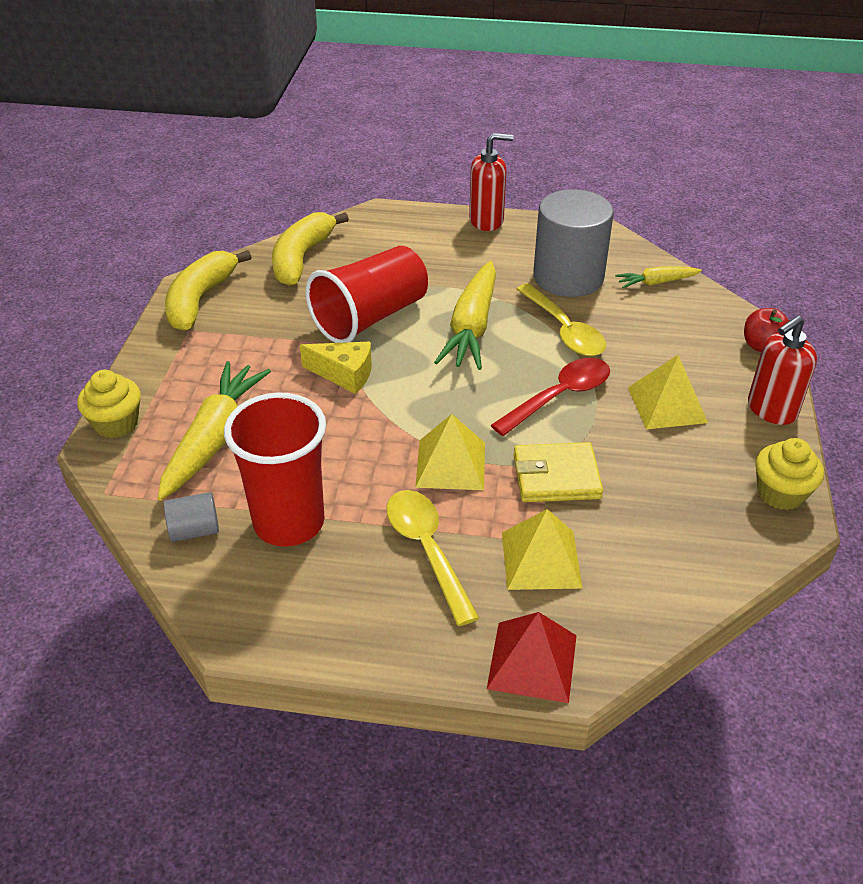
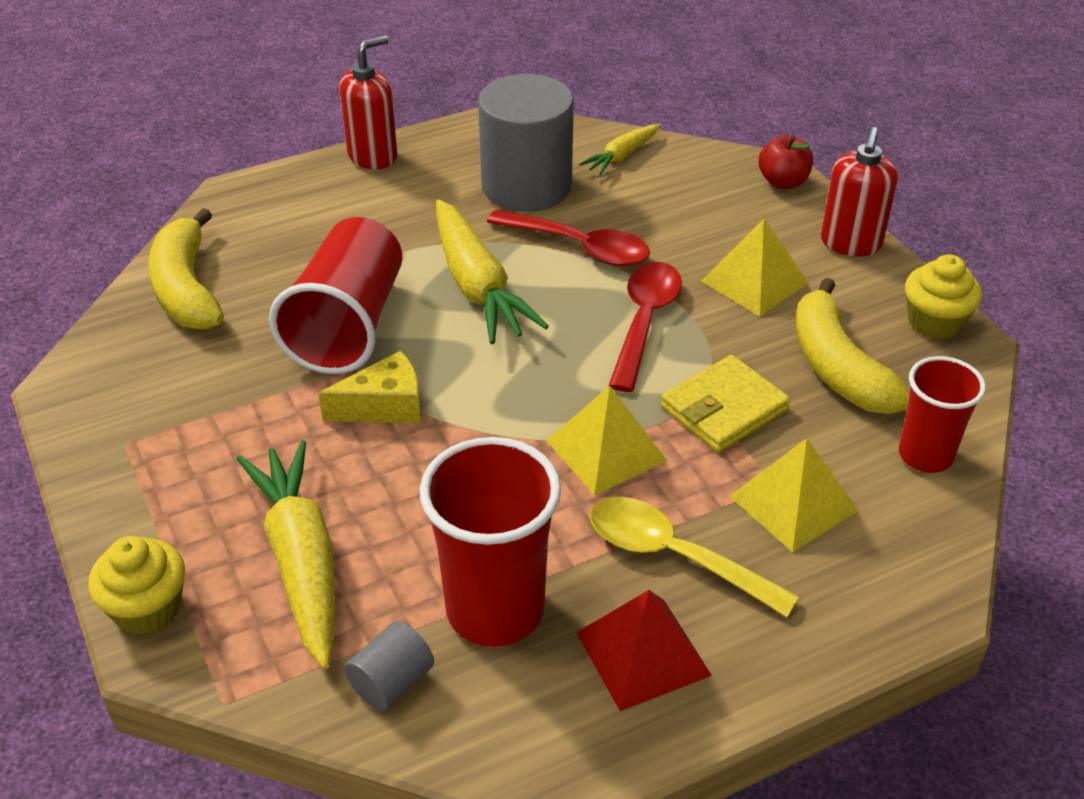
camera: 35 degrees left, 0 degrees up
(200, 300) = (100, 398): yellow banana -> yellow banana (837, 367)
(532, 661) = (886, 611): red pyramid -> red pyramid (643, 653)
(564, 330) = (579, 247): yellow spoon -> red spoon
(672, 578) = (925, 455): none -> red cup

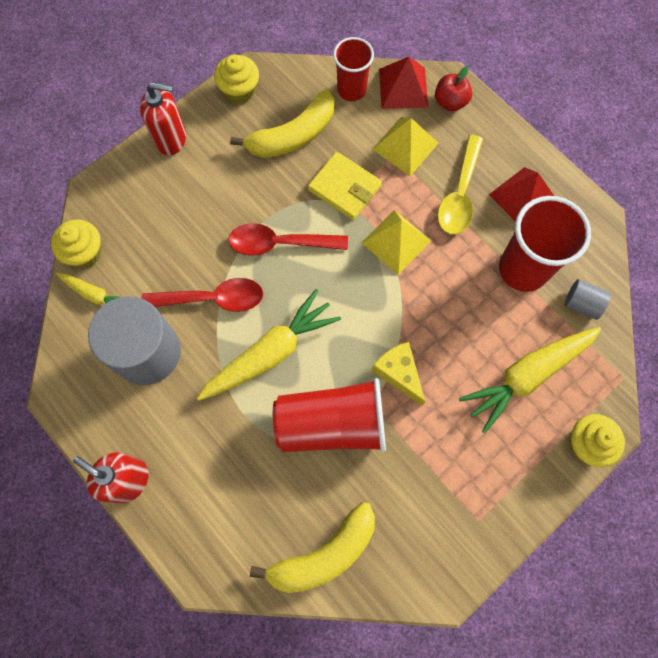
camera: 105 degrees left, 30 degrees up
(579, 247) = (212, 299): red spoon -> red spoon turned 75 degrees clockwise
(685, 154) = (85, 252): none -> yellow cupcake
(754, 282) = (224, 188): yellow pyramid -> none
(783, 182) = (108, 185): red apple -> red apple (450, 102)
(924, 528) = (403, 88): none -> red pyramid

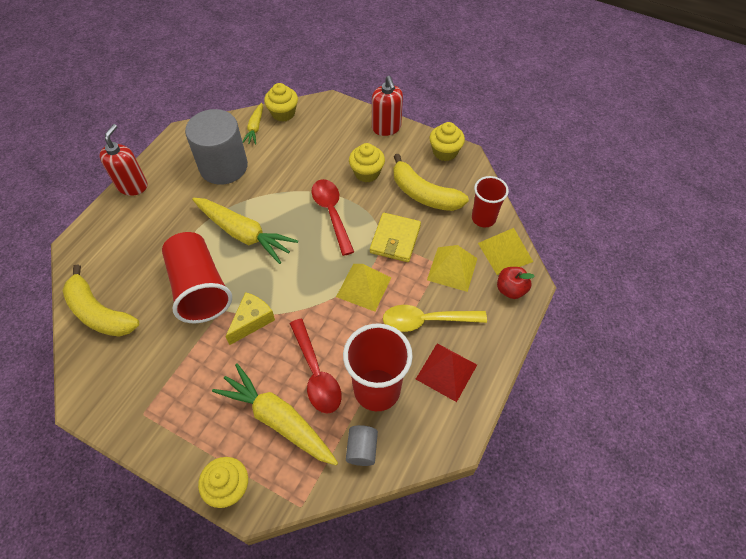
camera: 70 degrees right, 15 degrees down
(212, 299) = (274, 188): red spoon -> red spoon (316, 373)
(234, 185) = (367, 173): none -> yellow cupcake
(403, 88) = (505, 252): red pyramid -> yellow pyramid

